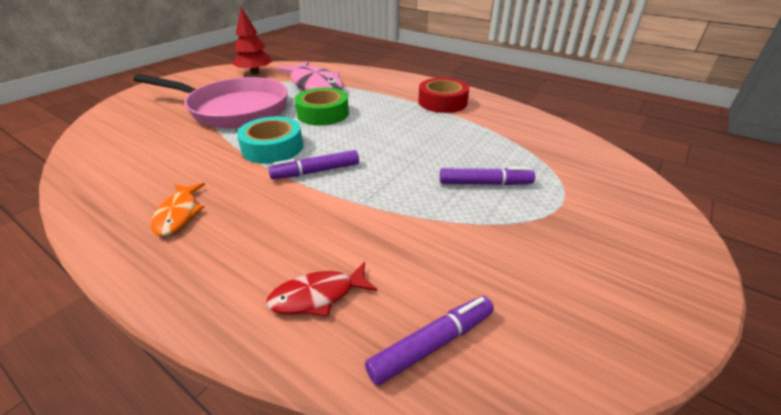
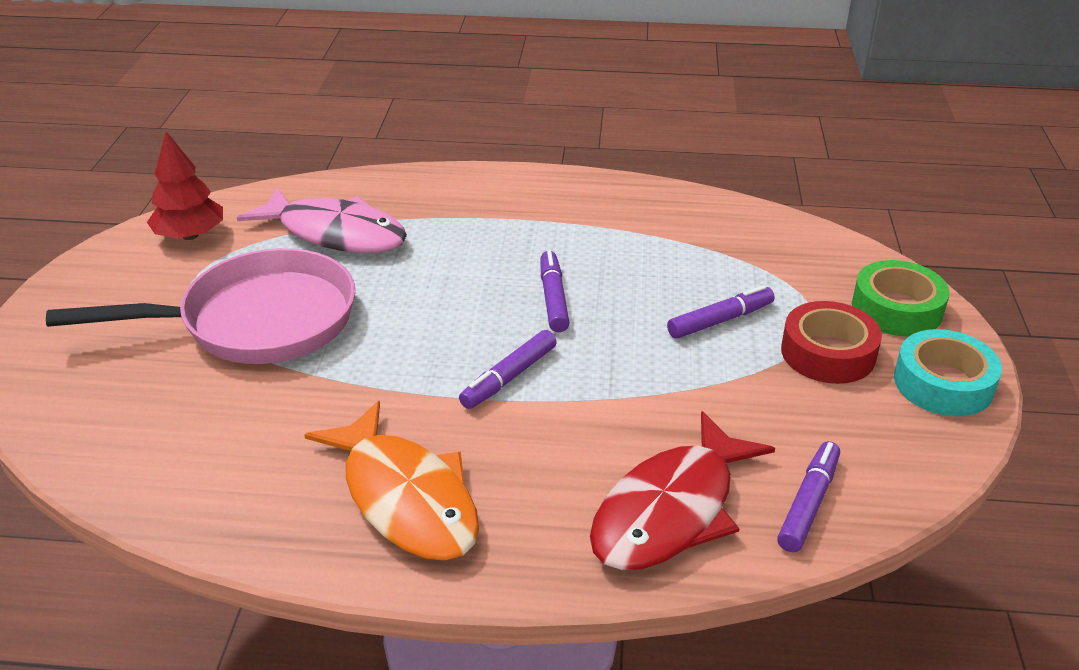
camera: 30 degrees left, 0 degrees up
(178, 214) = (406, 498): orange fish -> orange fish, size x1.97
(272, 147) = (407, 364): turquoise tape -> turquoise tape (943, 383)
(317, 296) = (671, 510): red fish -> red fish, size x1.97
(323, 113) = (411, 283): green tape -> green tape (896, 309)
(389, 141) = (553, 298): none -> purple marker
(442, 102) = (562, 208): red tape -> red tape (828, 353)

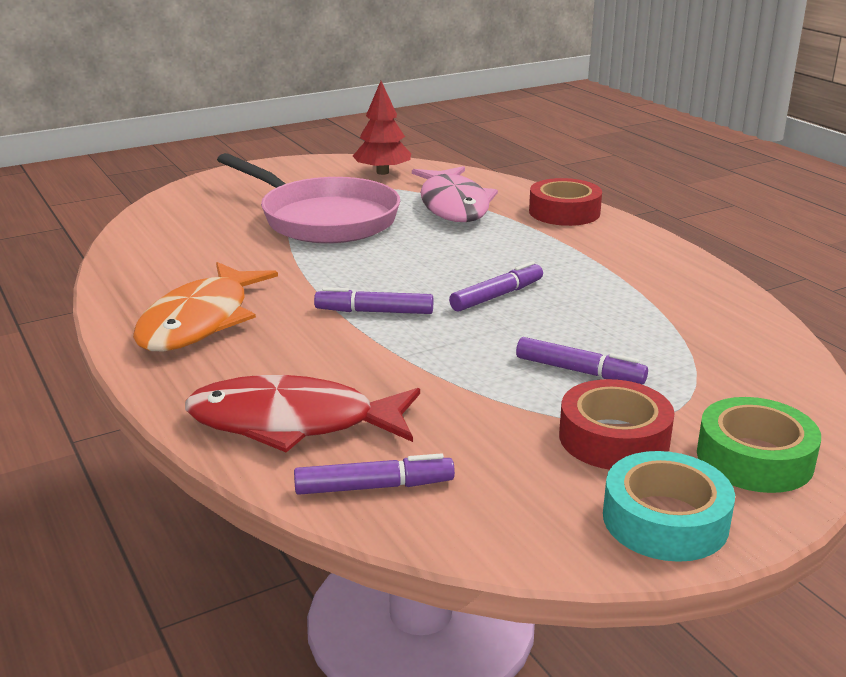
camera: 55 degrees right, 10 degrees down
(432, 187) = (564, 212): none -> red tape

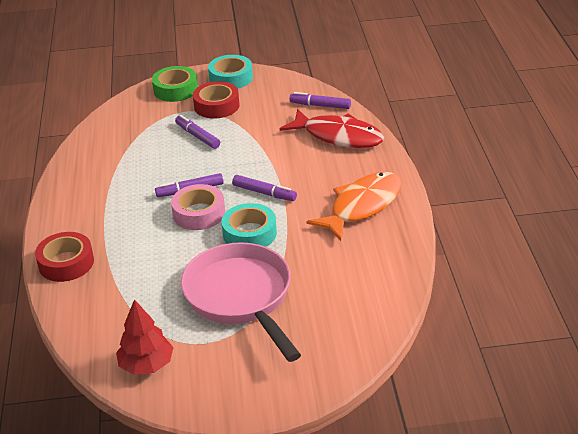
camera: 155 degrees left, 10 degrees up
(358, 267) = (249, 233): none -> turquoise tape
(453, 205) = (133, 292): pink fish -> none
(453, 275) = (199, 213): none -> pink tape

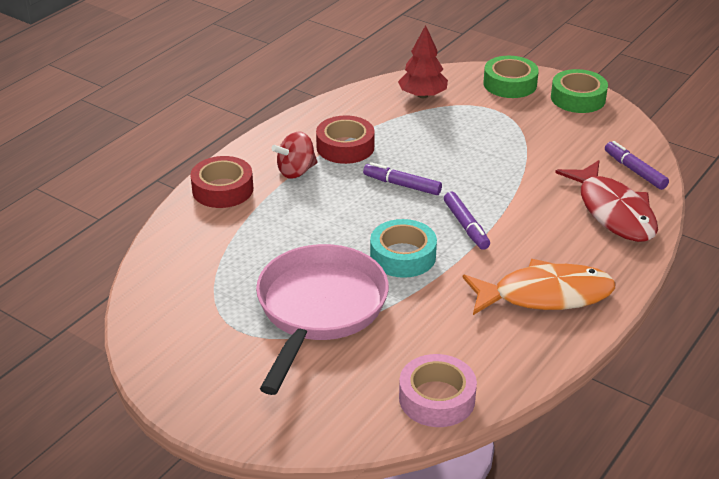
camera: 40 degrees right, 0 degrees up
(104, 221) = (296, 171): none -> red spinning top
(146, 365) = (170, 317): red tree -> red tree (422, 95)
(197, 136) = (473, 138): purple marker -> none
(199, 213) = (382, 210): pink tape -> pink tape (437, 398)
(216, 106) = (529, 118): red tape -> red tape (345, 147)
(231, 78) = (578, 98): turquoise tape -> green tape

